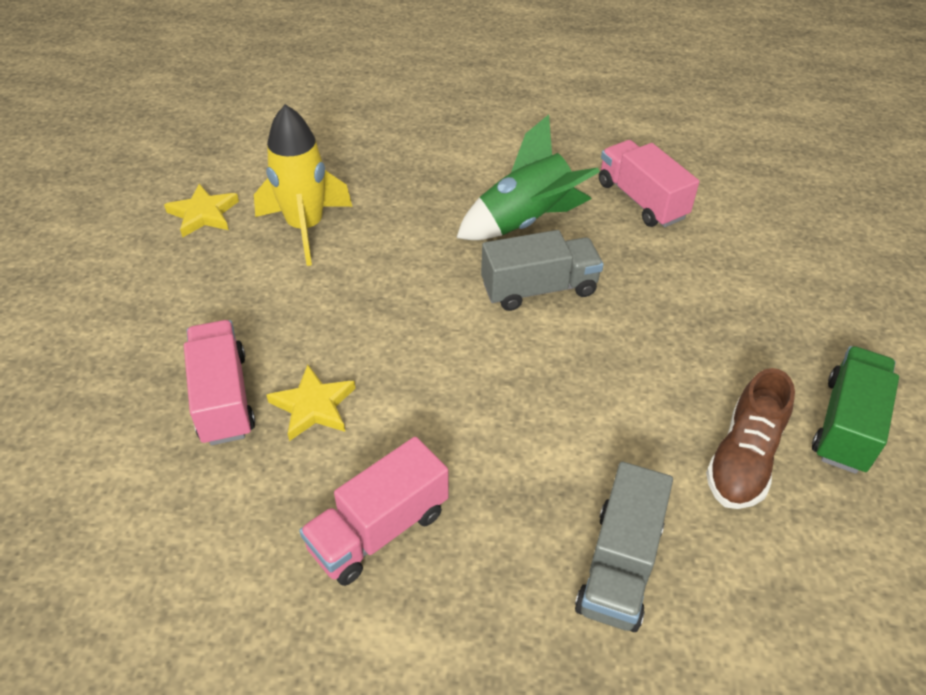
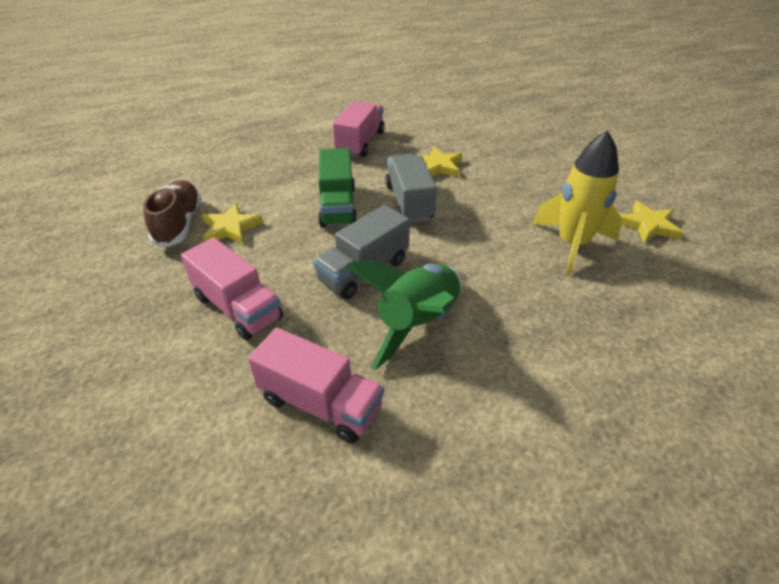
camera: 150 degrees right, 5 degrees down
(223, 398) = (484, 155): pink truck -> pink truck (238, 307)
(619, 566) = (240, 166): grey truck -> grey truck (409, 202)
(671, 418) = (230, 228): none -> yellow star
(846, 425) = (103, 265): green truck -> green truck (338, 206)

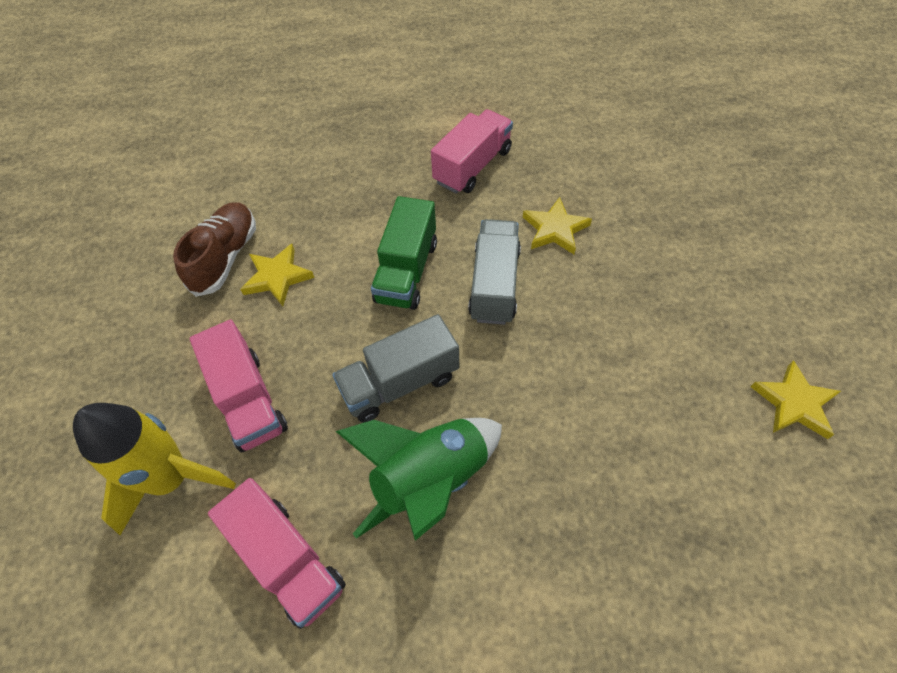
camera: 20 degrees right, 15 degrees up
(572, 245) = (672, 409): yellow rocket -> yellow rocket (171, 479)

